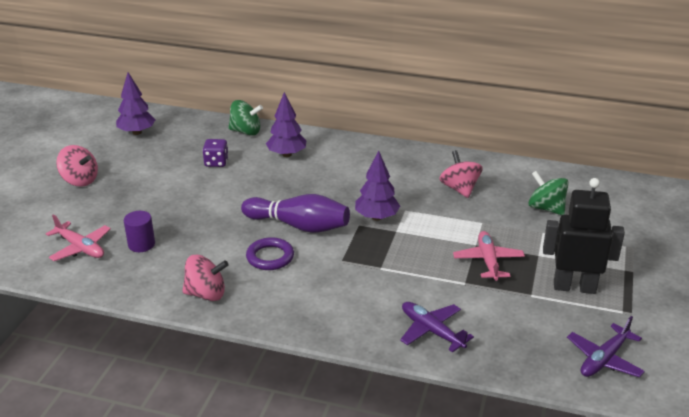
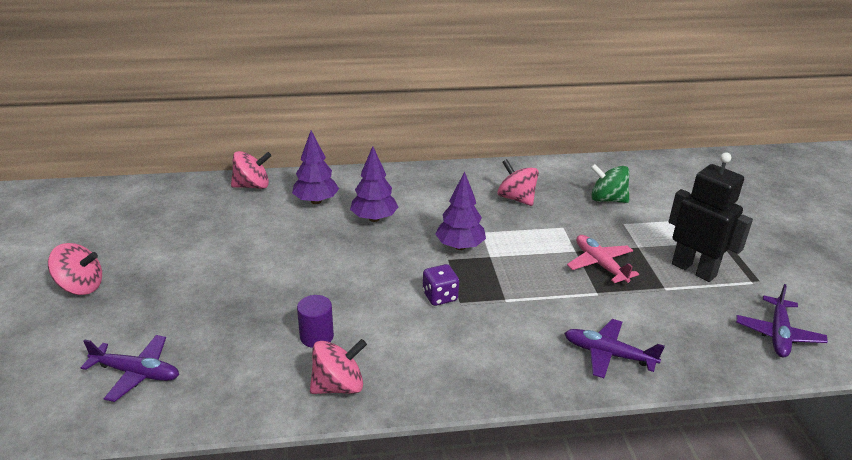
camera: 25 degrees left, 0 degrees up
(80, 248) = (136, 373): pink plane -> purple plane
(137, 132) = (120, 213): purple tree -> purple tree (374, 218)
(141, 244) = (216, 347): purple cylinder -> purple cylinder (316, 336)
(216, 162) = (242, 227): purple dice -> purple dice (440, 296)
(246, 132) = (252, 186): green spinning top -> pink spinning top
(270, 257) = (381, 320): purple ring -> none
(299, 226) = (386, 276): purple bowling pin -> none
(574, 287) = (694, 269): black robot -> black robot turned 60 degrees clockwise

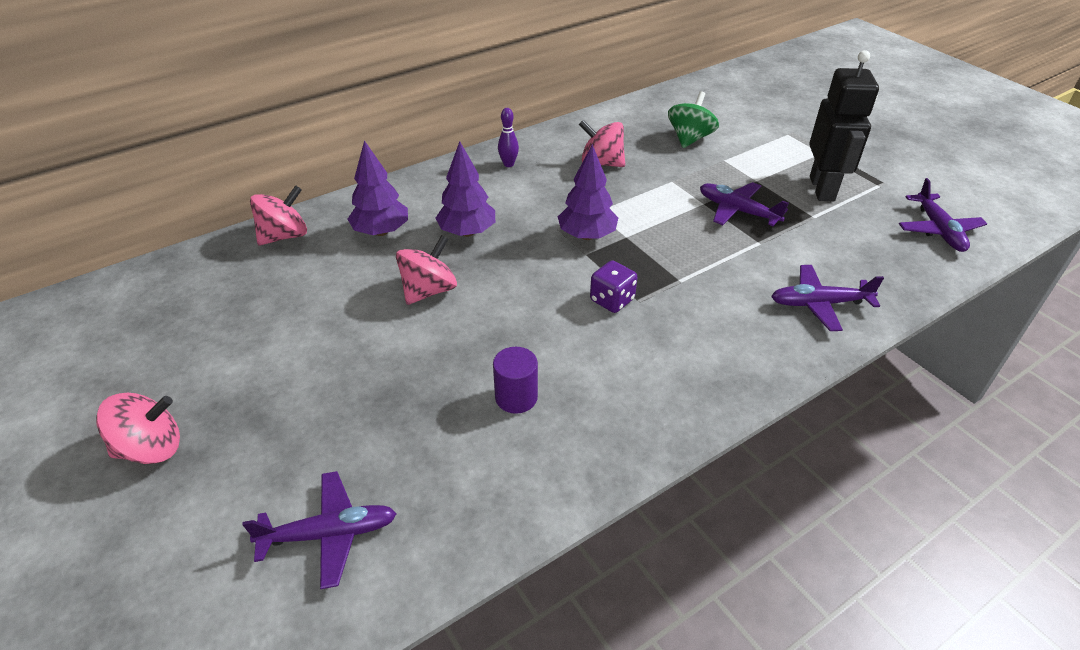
camera: 25 degrees left, 10 degrees up
(338, 386) = (588, 446): pink spinning top -> pink spinning top (429, 290)
(443, 180) = (508, 164): none -> purple bowling pin
(600, 264) = (737, 211): pink plane -> purple plane
(607, 199) = (689, 138): green spinning top -> green spinning top turned 120 degrees clockwise
(694, 269) = (822, 189): black robot -> black robot turned 75 degrees clockwise

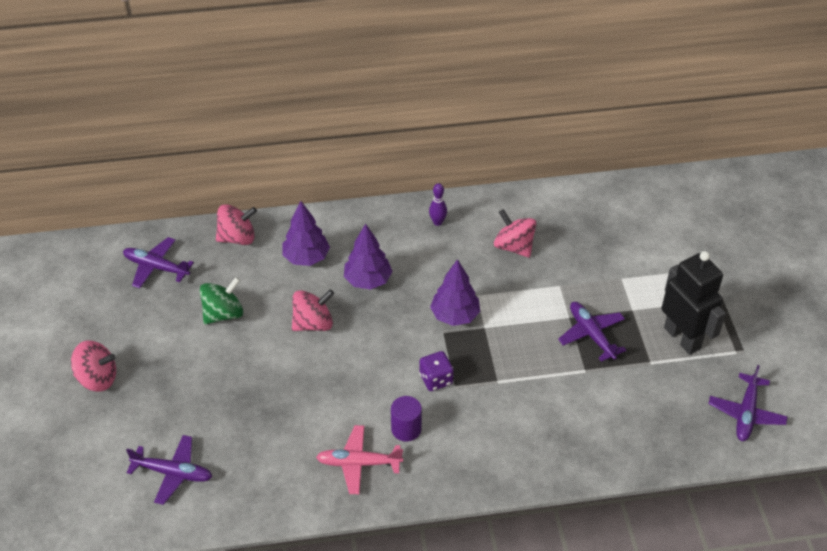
camera: 25 degrees right, 5 degrees up
(516, 397) = (325, 429): purple cylinder -> purple cylinder (406, 429)
(585, 421) = (358, 463): none -> pink plane
(689, 138) = (609, 245): green spinning top -> green spinning top (223, 314)
(819, 304) = (587, 440): purple plane -> purple plane (156, 267)
(822, 189) = (682, 338): black robot -> black robot turned 60 degrees counterclockwise

